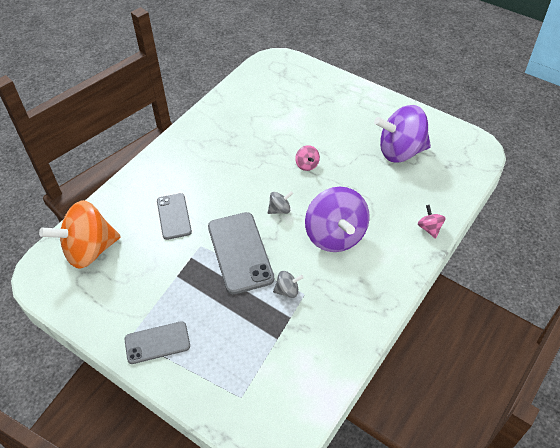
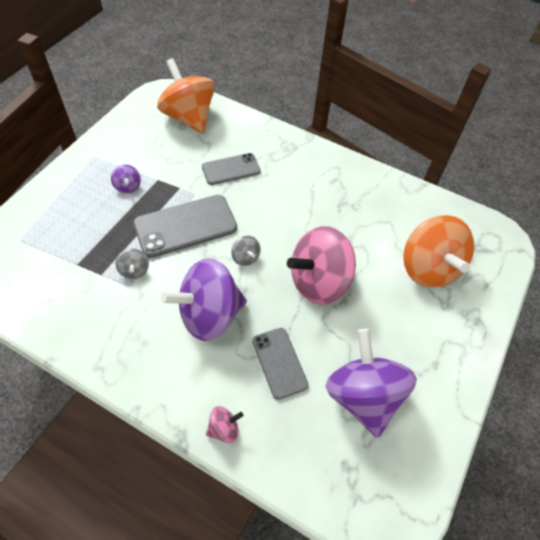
camera: 80 degrees right, 5 degrees up
(157, 342) = (86, 175): grey phone -> grey phone (279, 362)
(182, 302) = (128, 186): none -> purple spinning top
(298, 102) = (428, 268): none -> orange spinning top
(307, 165) = (319, 282): pink spinning top -> pink spinning top, size x2.36

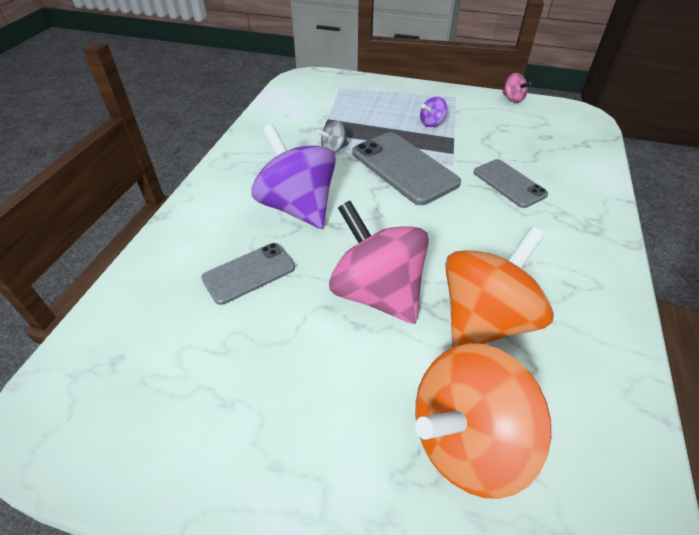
camera: 80 degrees right, 10 degrees down
(189, 117) = (562, 138): orange spinning top -> orange spinning top (485, 320)
(224, 429) = (166, 243): pink spinning top -> pink spinning top (513, 99)
(245, 257) = (384, 219): grey spinning top -> none
(363, 396) = (212, 366): purple spinning top -> none

